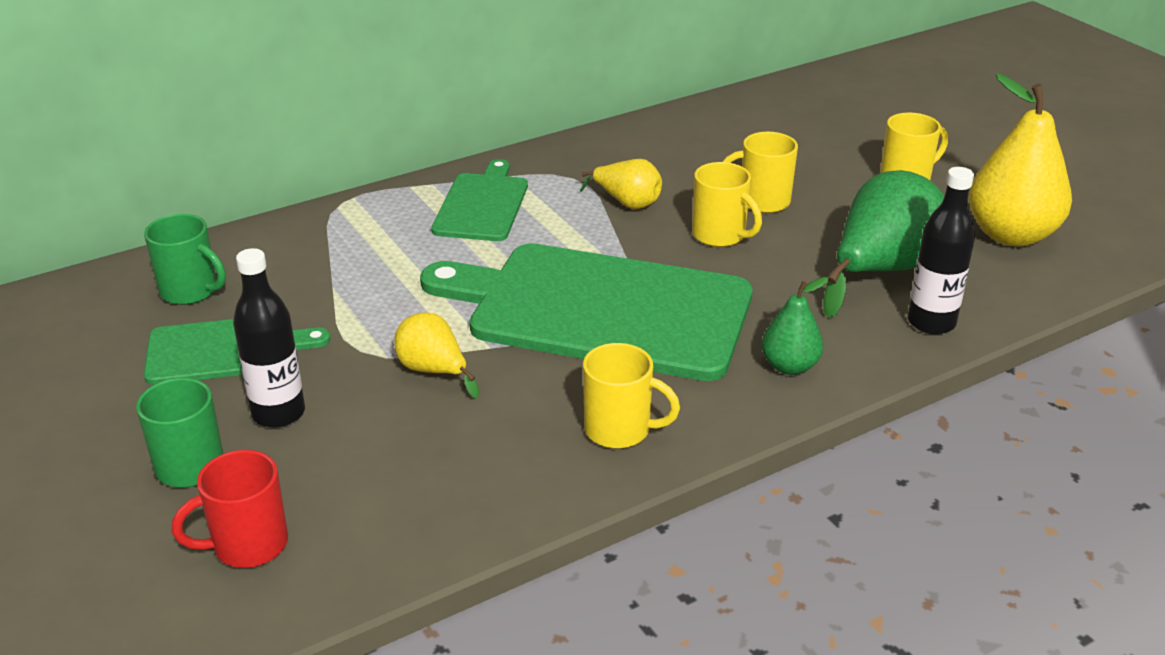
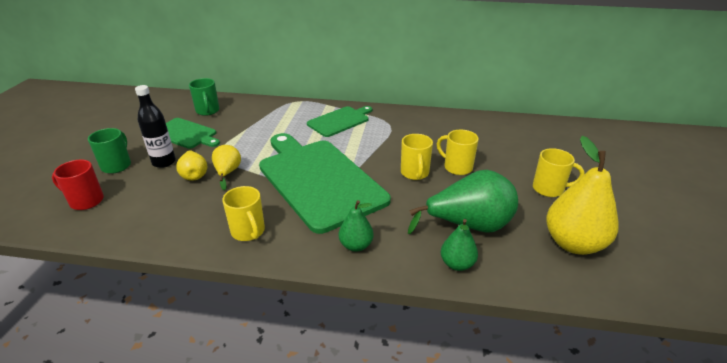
camera: 40 degrees right, 0 degrees up
(627, 203) = (396, 143): yellow pear -> yellow pear (194, 175)
(931, 322) = (457, 264): black bottle -> green pear

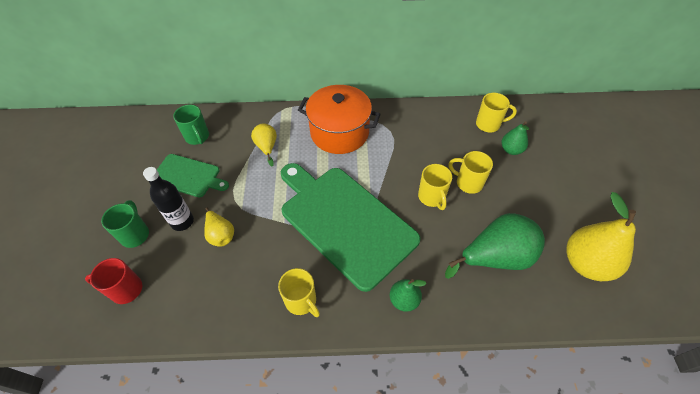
camera: 10 degrees left, 20 degrees up
(227, 173) = (253, 226): yellow pear -> yellow pear (267, 147)
(340, 121) = (339, 132): green cutting board -> orange pot
(457, 264) = (496, 306): green pear -> green pear (511, 150)
(549, 189) = (555, 198): yellow mug -> yellow mug (488, 124)

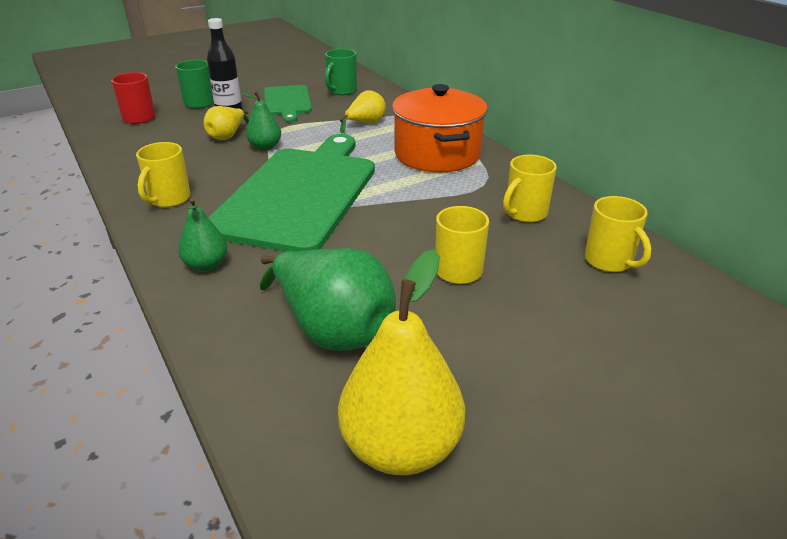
camera: 60 degrees right, 20 degrees down
(432, 197) = (397, 245): yellow mug -> yellow mug (525, 213)
(511, 150) = (581, 297): green pear -> green pear (265, 147)

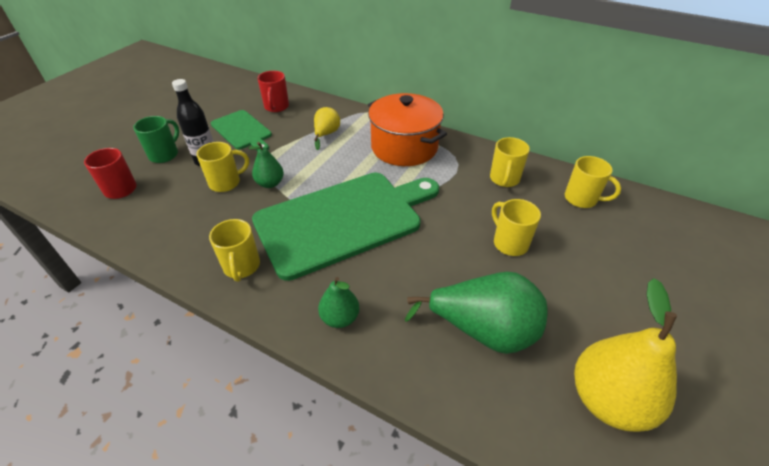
camera: 30 degrees left, 10 degrees up
(227, 136) = (226, 183): yellow pear -> yellow mug
(299, 194) = (343, 220): green cutting board -> green cutting board turned 75 degrees clockwise
(341, 91) = (276, 107): green mug -> red mug

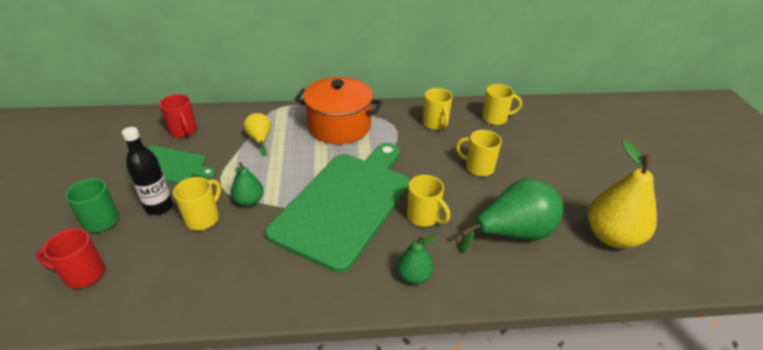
camera: 35 degrees left, 5 degrees down
(241, 267) = (295, 280): yellow mug -> yellow mug (424, 217)

